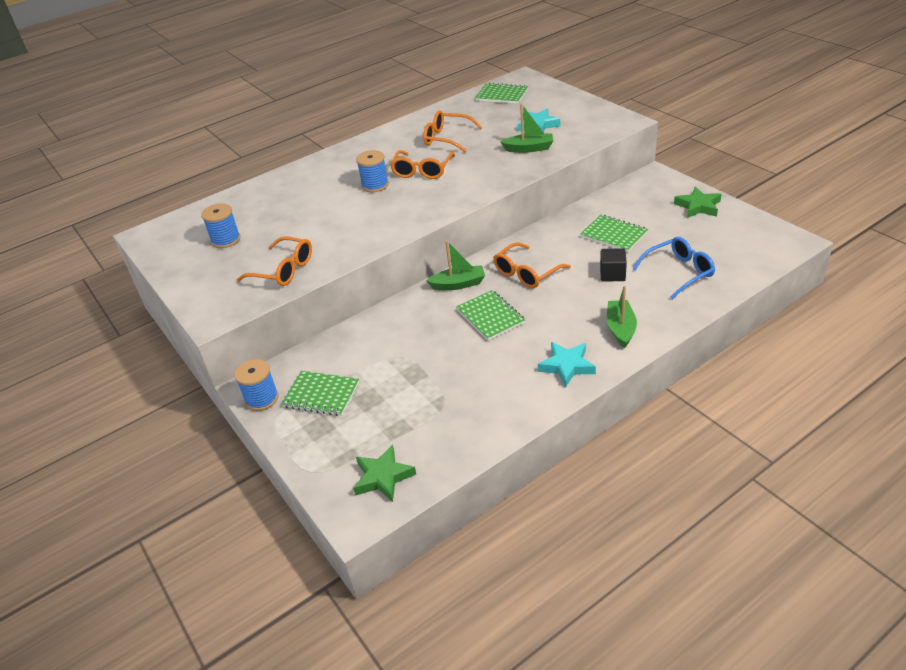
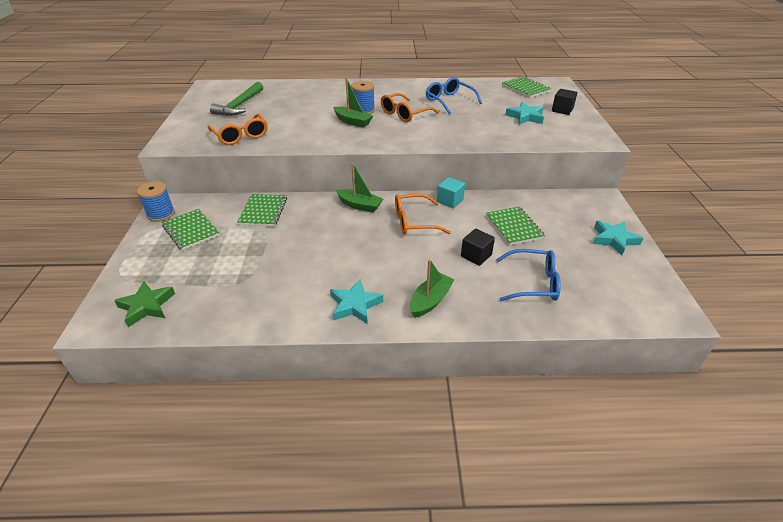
camera: 30 degrees right, 0 degrees up
(226, 240) = (239, 105): blue spool -> green hammer
(447, 138) = (449, 101): orange glasses -> blue glasses
(490, 316) = (351, 238): green notebook -> green notebook (263, 211)
(529, 148) = (497, 129): green boat -> green boat (353, 121)
(534, 239) = (450, 201): none -> turquoise cube
(561, 105) = (562, 110): none -> black cube
(698, 206) = (614, 239): green star -> turquoise star

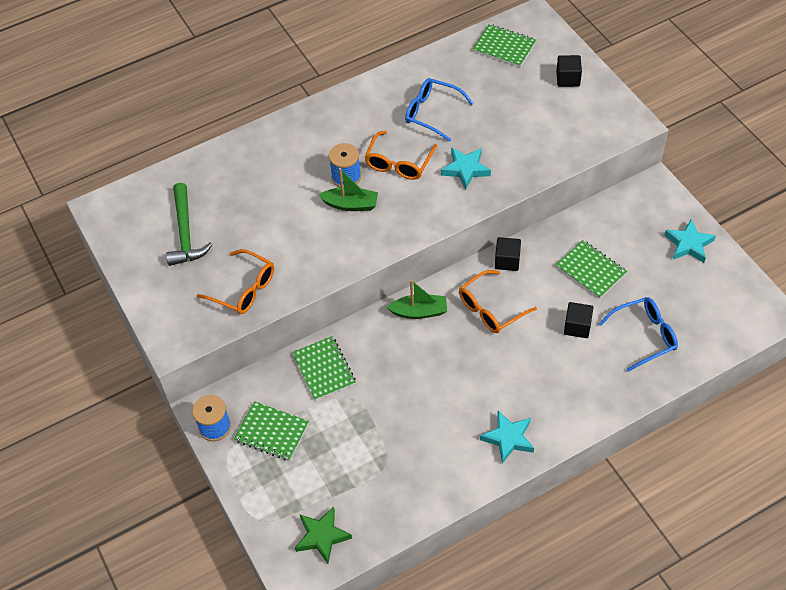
camera: 25 degrees left, 15 degrees up
(430, 300) = (569, 400): green boat -> none
(450, 201) = (507, 261): turquoise cube -> black cube
(525, 117) = (535, 110): turquoise star -> turquoise star (465, 169)

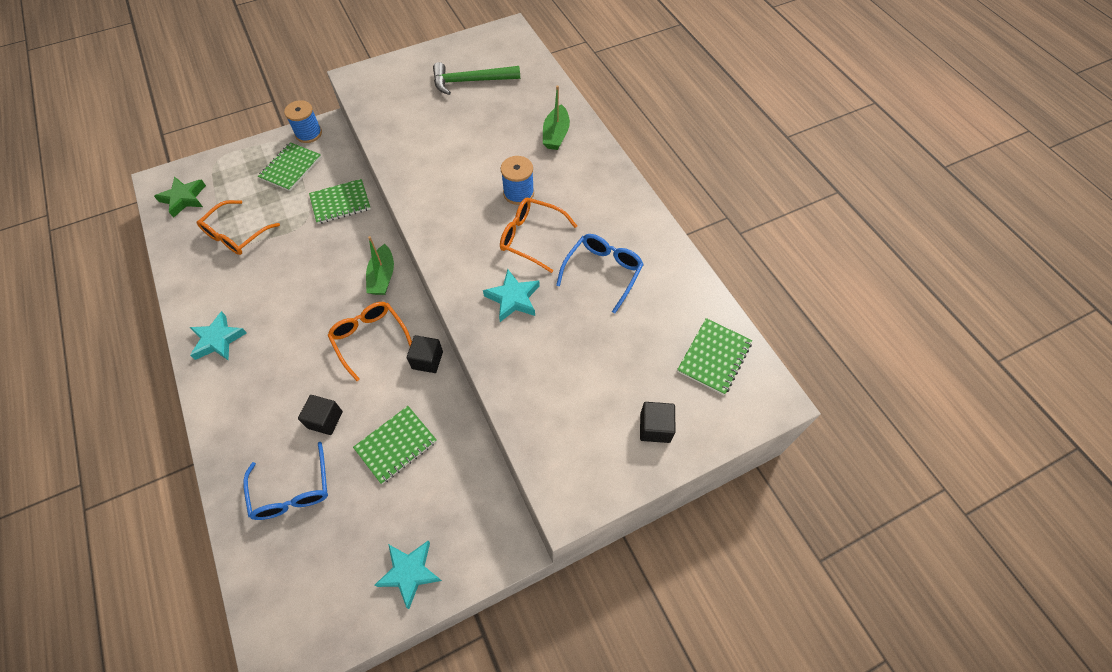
camera: 90 degrees right, 5 degrees up
(244, 289) = (398, 119): orange glasses -> orange glasses (236, 235)
(351, 204) = (481, 195): green boat -> green boat (556, 134)

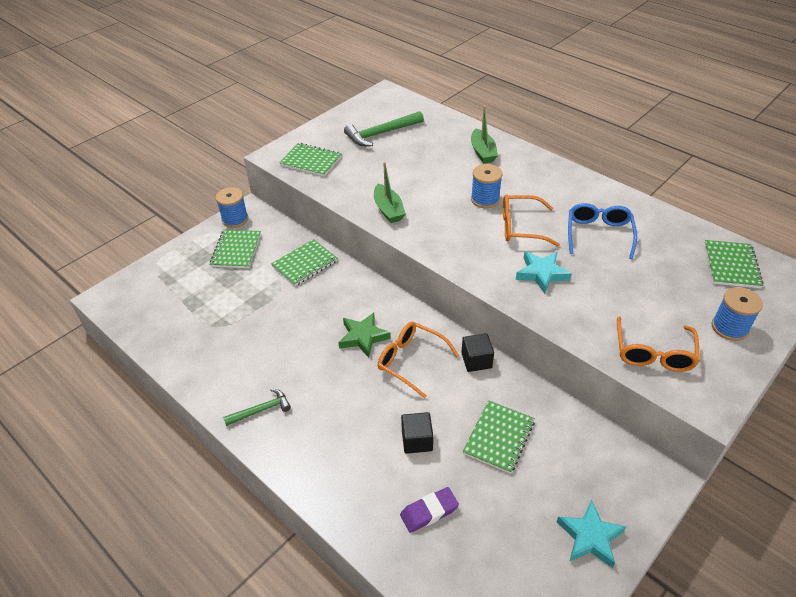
camera: 20 degrees left, 15 degrees down
(184, 198) = (142, 304): green star -> green star (363, 337)
(218, 340) = (261, 410): turquoise star -> green hammer
(236, 235) = (219, 318): orange glasses -> orange glasses (653, 353)
(292, 491) = (429, 512): blue glasses -> purple eraser
(382, 277) = (387, 309): green boat -> green boat (388, 210)
(384, 95) = (311, 161): none -> green notebook
(655, 428) = (729, 327): black cube -> blue spool

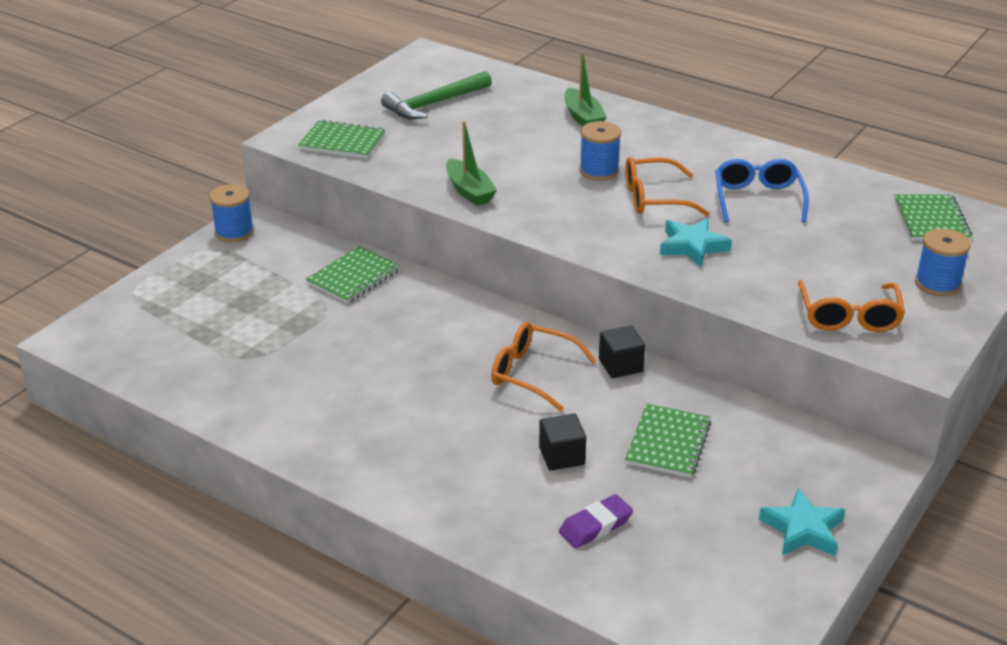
camera: 10 degrees left, 10 degrees down
(236, 250) = (248, 268): green notebook -> none
(261, 410) = (341, 444): green hammer -> none
(363, 337) = (460, 353): green star -> none

